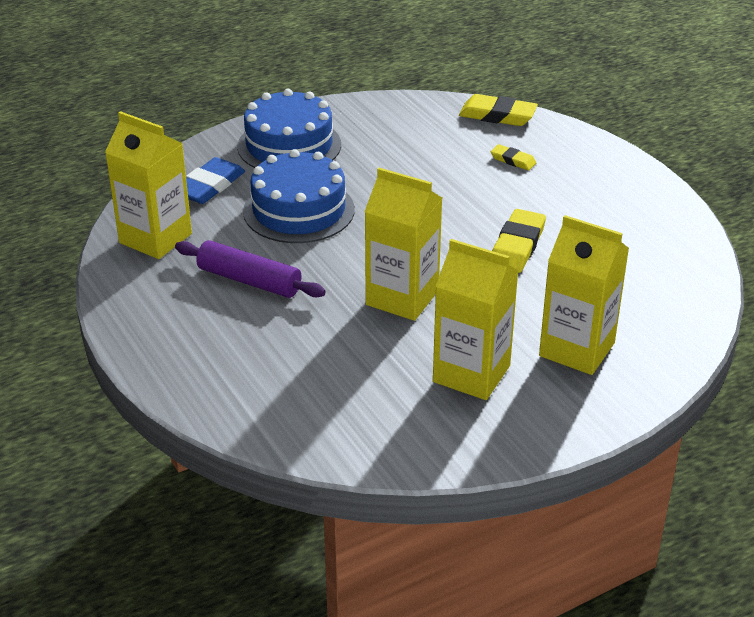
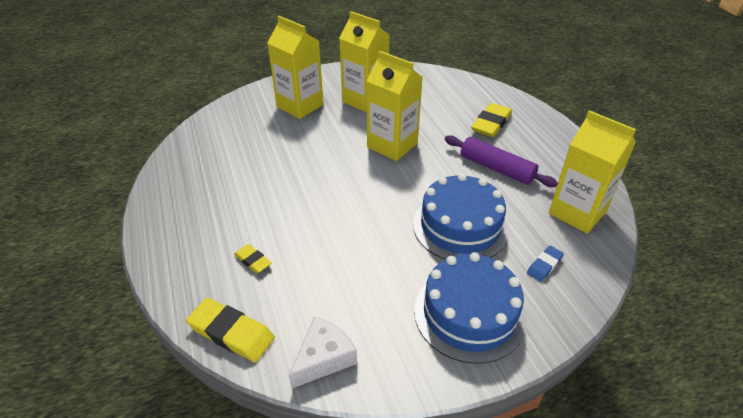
camera: 170 degrees left, 5 degrees up
(209, 186) = (544, 265): blue eraser -> blue eraser, size x0.57
(411, 110) = (323, 358): none -> white cheese
(517, 246) = (297, 173): yellow eraser -> yellow eraser (491, 123)

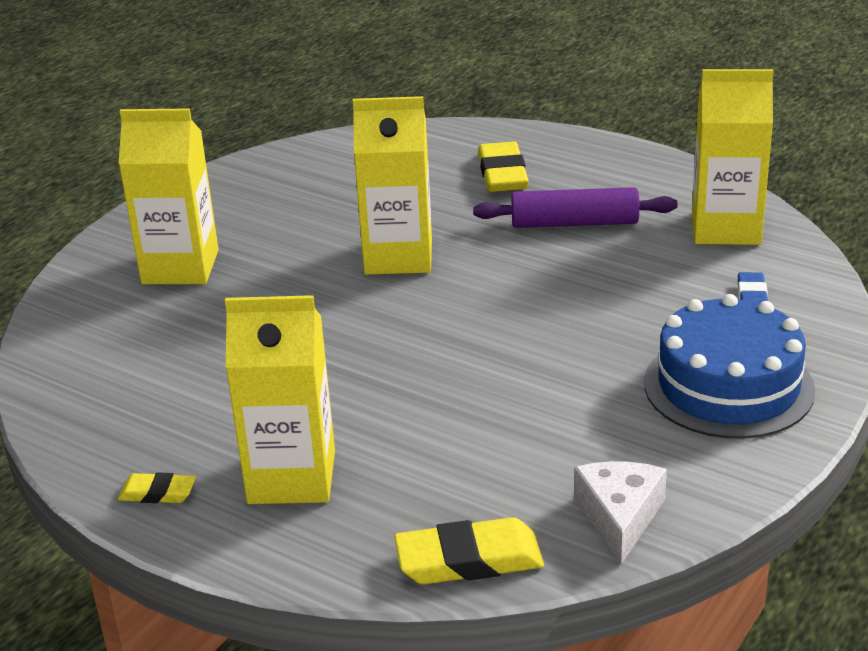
camera: 35 degrees left, 10 degrees down
(253, 261) = (386, 476): yellow eraser -> yellow eraser (157, 493)
(365, 100) = (278, 218): yellow carton -> yellow carton (291, 477)
(460, 226) = (609, 306): blue cake -> none

